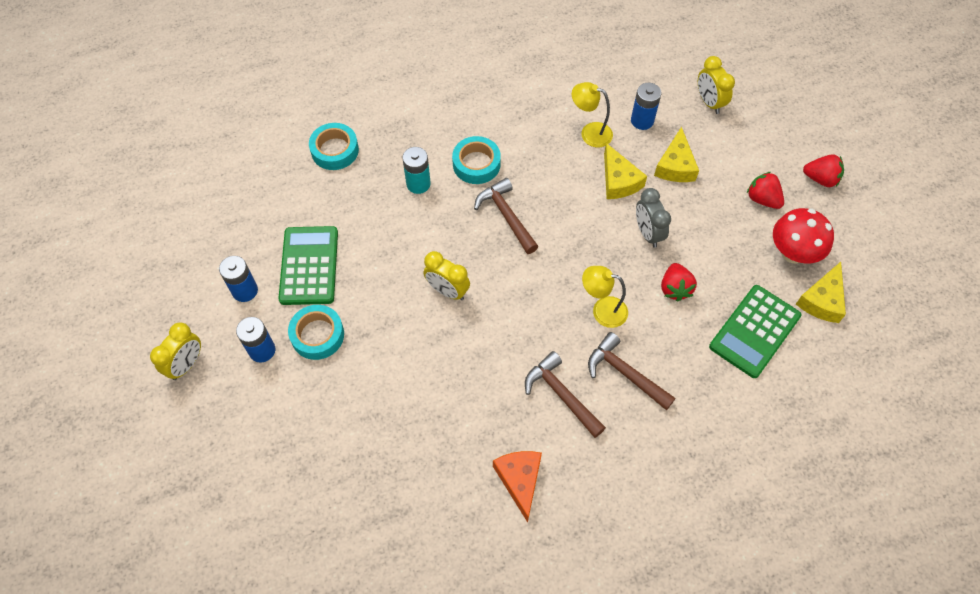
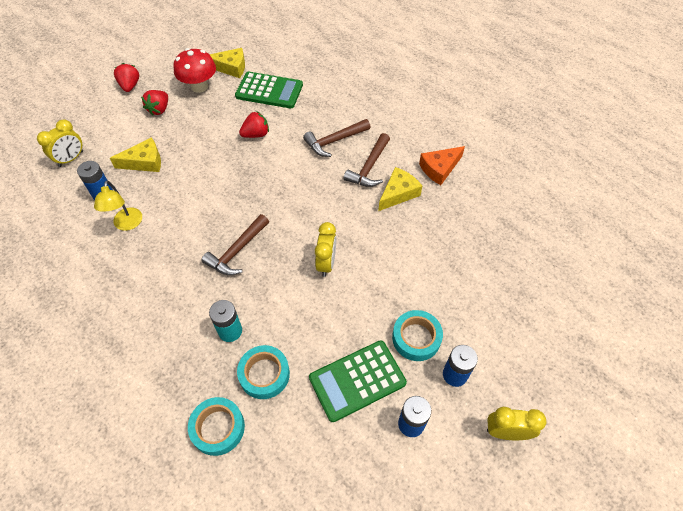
camera: 115 degrees left, 5 degrees down
(476, 164) = (190, 294): turquoise tape -> turquoise tape (264, 374)
(602, 310) = (293, 166): yellow lamp -> none
(619, 180) = (172, 191): yellow cheese -> yellow cheese (398, 193)
(625, 373) = (334, 141): brown hammer -> brown hammer turned 45 degrees clockwise
(647, 233) = (215, 160): grey clock -> none

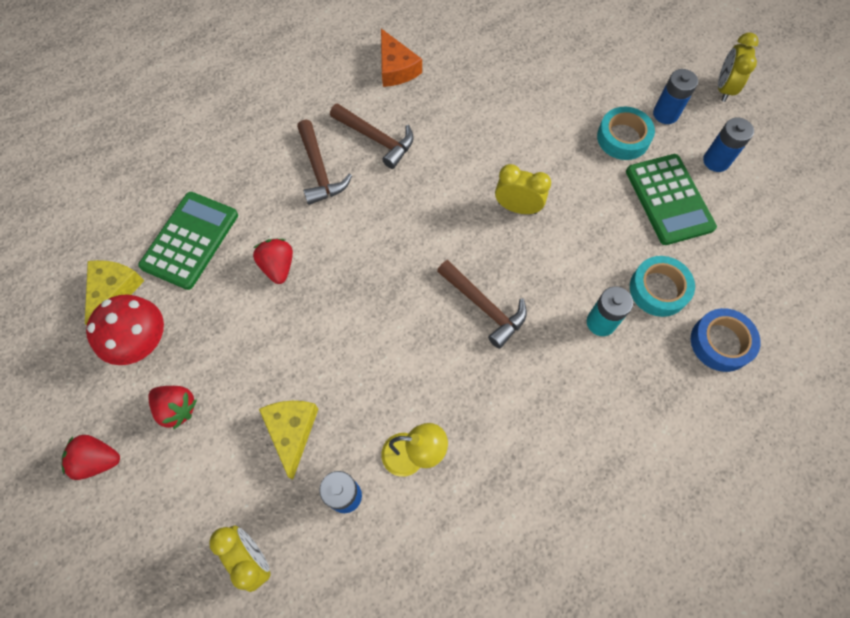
camera: 80 degrees left, 10 degrees up
(218, 428) = (720, 342): turquoise tape -> blue tape
(398, 193) = (425, 116): yellow cheese -> none

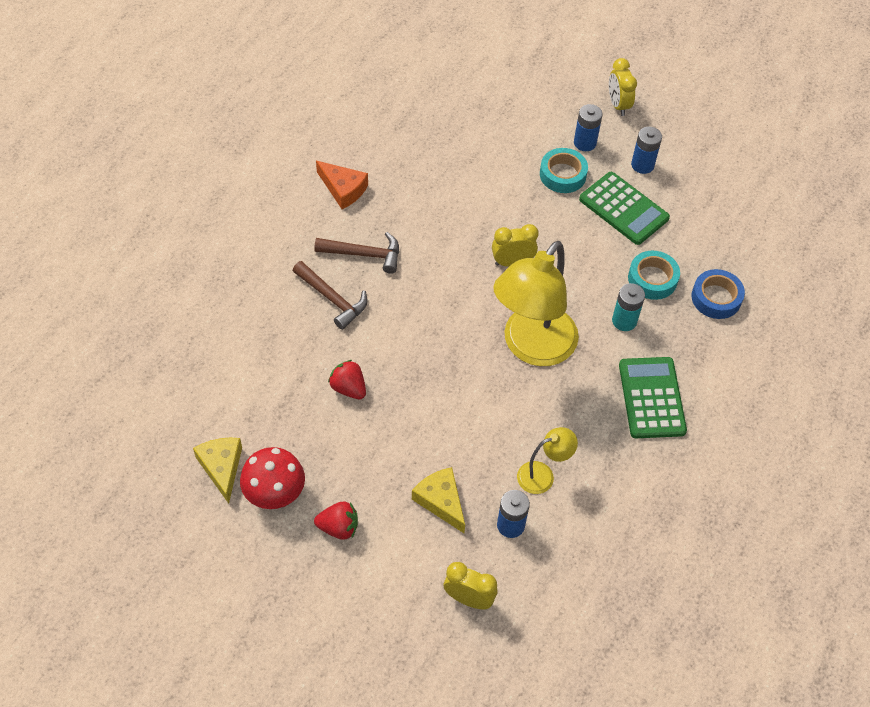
camera: 30 degrees left, 10 degrees down
(97, 460) = (300, 593): red strawberry -> none
(190, 240) = (259, 400): green calculator -> green calculator (651, 398)
(484, 307) = (532, 347): brown hammer -> yellow lamp

